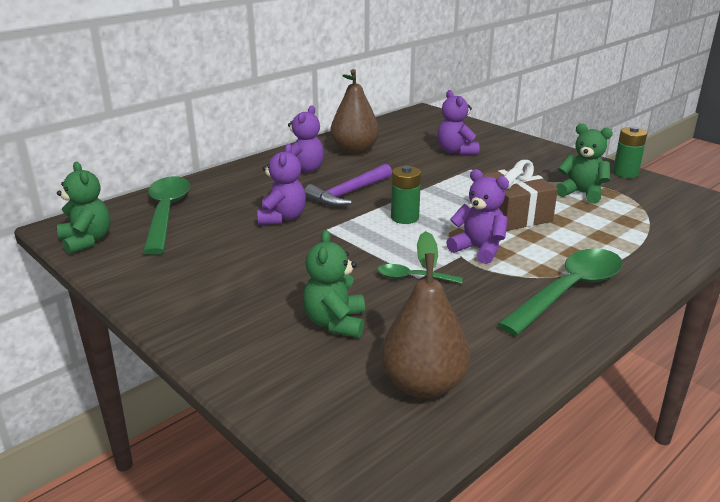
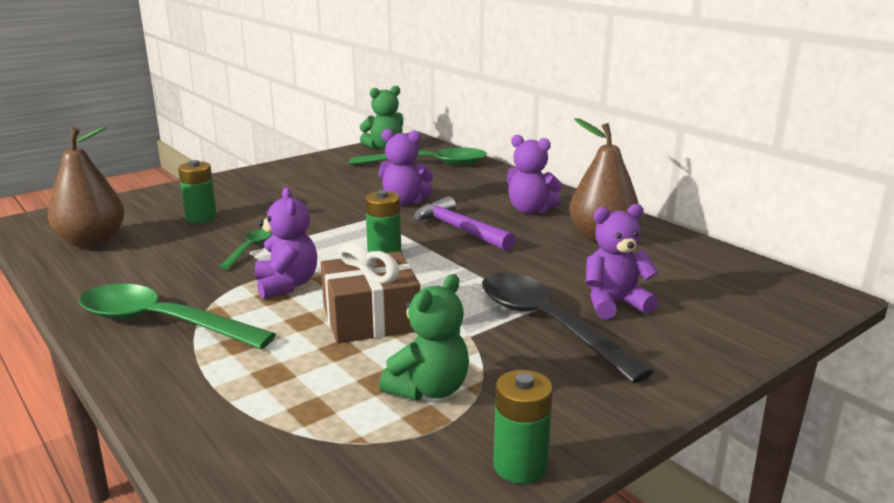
camera: 95 degrees right, 5 degrees down
(335, 323) = (201, 218): green teddy bear -> green battery
(478, 249) = (287, 285): purple teddy bear -> purple teddy bear turned 60 degrees counterclockwise
(491, 167) = (547, 324): none -> black spoon
(569, 291) = (162, 323): green spoon -> green spoon turned 150 degrees clockwise

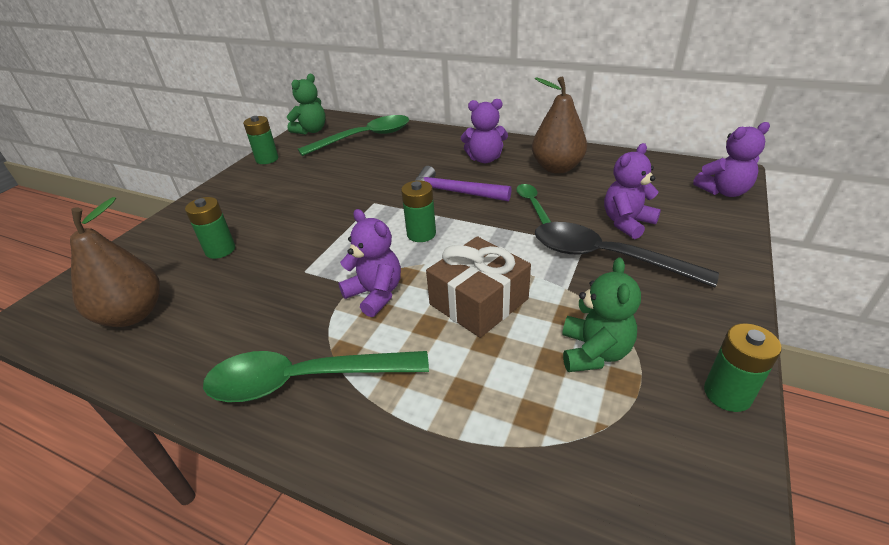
camera: 25 degrees left, 15 degrees up
(250, 249) = (302, 268): green spoon -> green spoon (532, 203)
(317, 161) = (267, 159): none -> green battery
(404, 201) = (383, 178): purple teddy bear -> purple teddy bear (723, 191)

